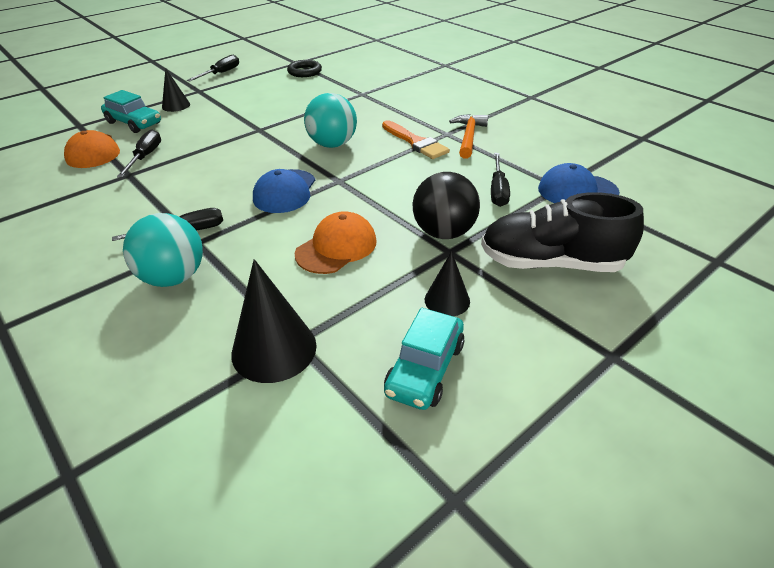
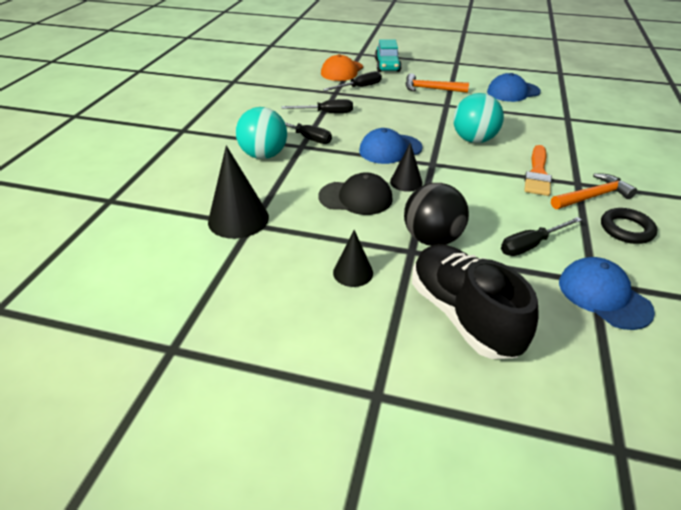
camera: 55 degrees right, 0 degrees up
(176, 105) = (427, 66): black cone -> black cone (406, 182)
(219, 123) = (431, 89): none -> orange hammer
(221, 73) = (491, 57): black screwdriver -> black screwdriver (326, 113)
(290, 93) = (513, 92): none -> blue cap
(304, 72) = (554, 82): black ring -> black ring (626, 229)
(336, 247) = (356, 198): orange cap -> black cap
(425, 369) = (273, 290): turquoise car -> none

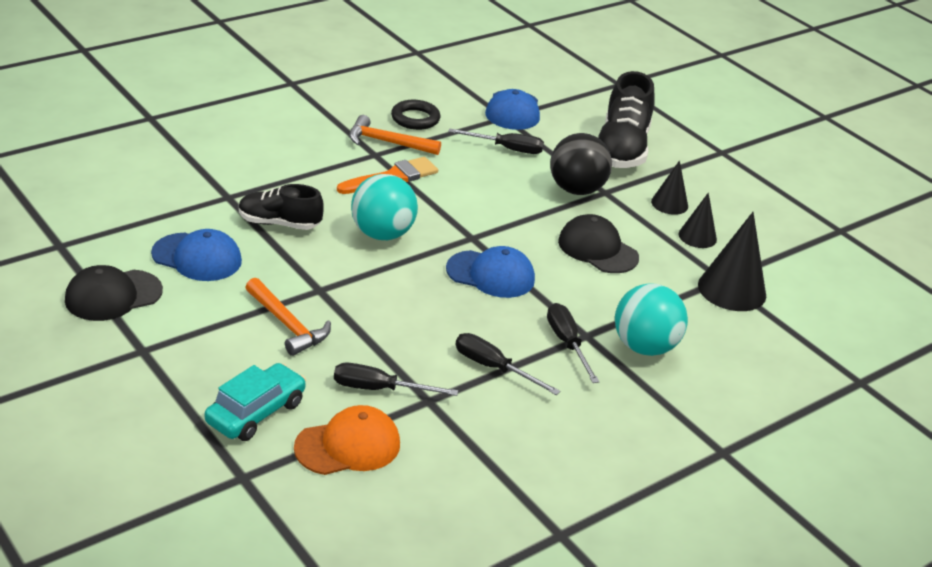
camera: 145 degrees left, 5 degrees down
(406, 182) = (528, 236): black cone -> black cone (697, 236)
(503, 69) = (113, 295): none -> black cap
(521, 119) = (279, 223): none -> black shoe

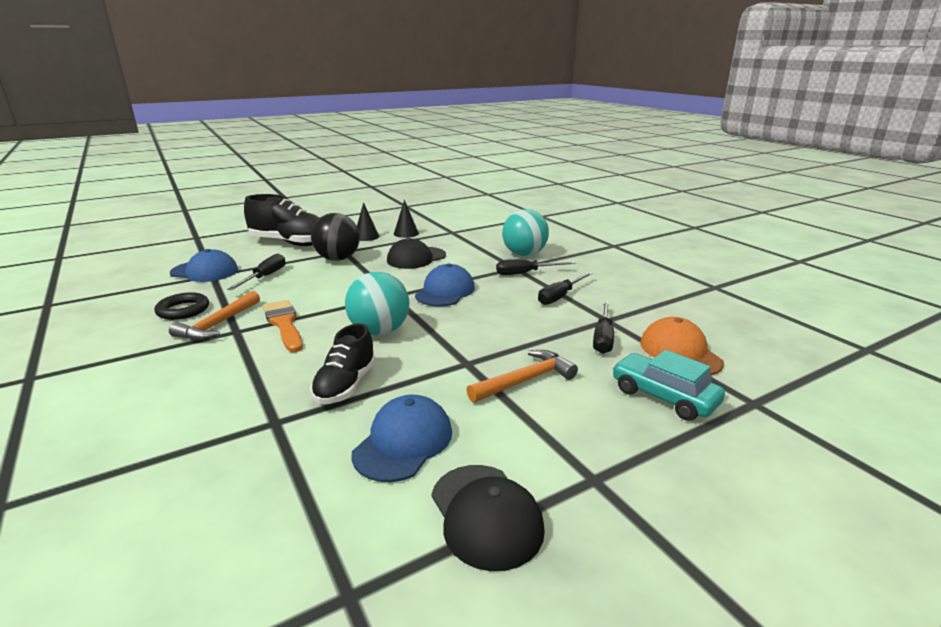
camera: 80 degrees left, 10 degrees down
(732, 290) = (463, 231): black cone -> none

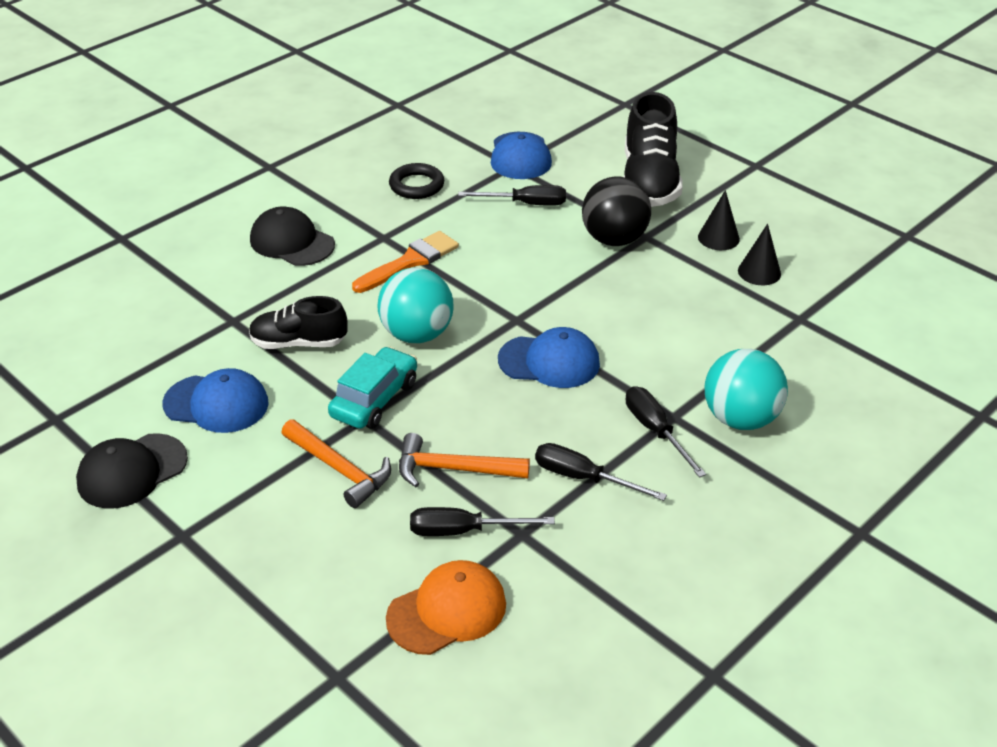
camera: 75 degrees right, 15 degrees up
(218, 324) = (394, 220): orange hammer -> orange hammer (454, 469)
(416, 258) = (657, 308): black cap -> black cap (292, 242)
(663, 397) = (332, 589): turquoise car -> turquoise car (374, 399)

